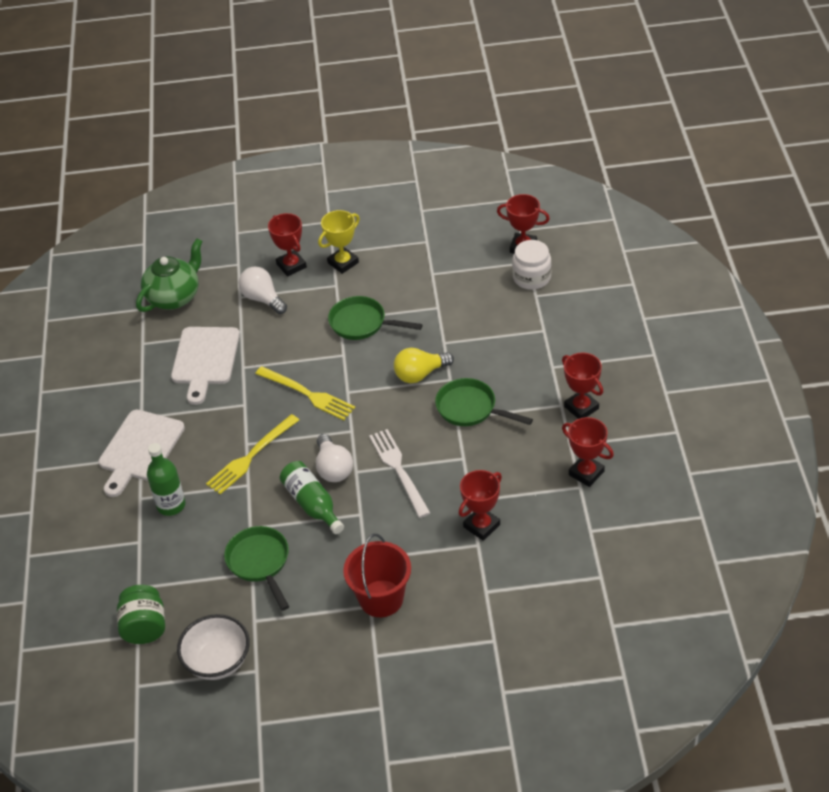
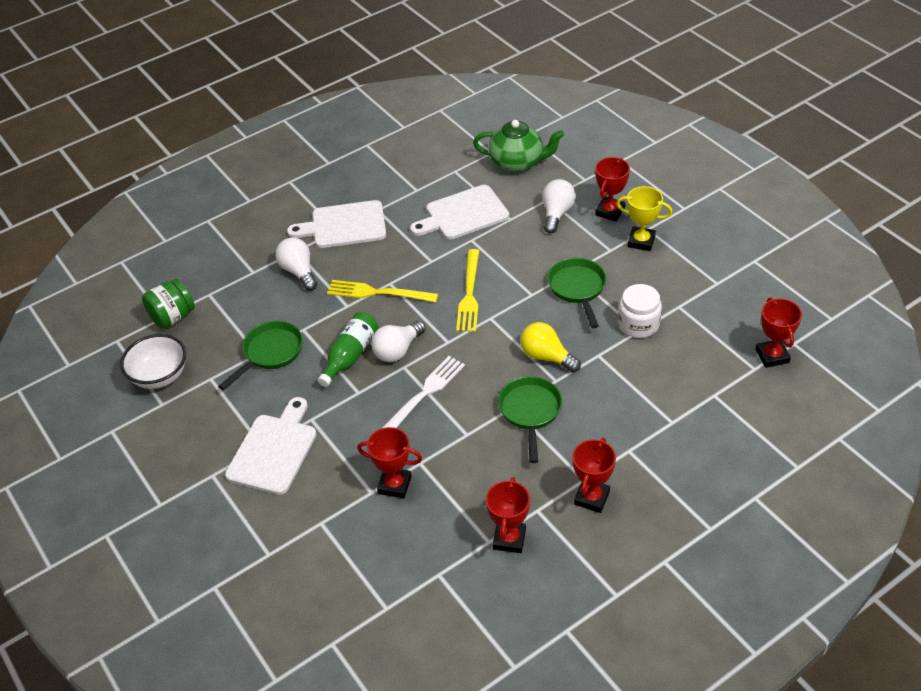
camera: 60 degrees right, 0 degrees up
(171, 505) = (299, 271): green bottle -> white light bulb
(381, 598) = (274, 450): red bucket -> white cutting board
(531, 278) = (735, 381): white jar -> white jar (638, 324)

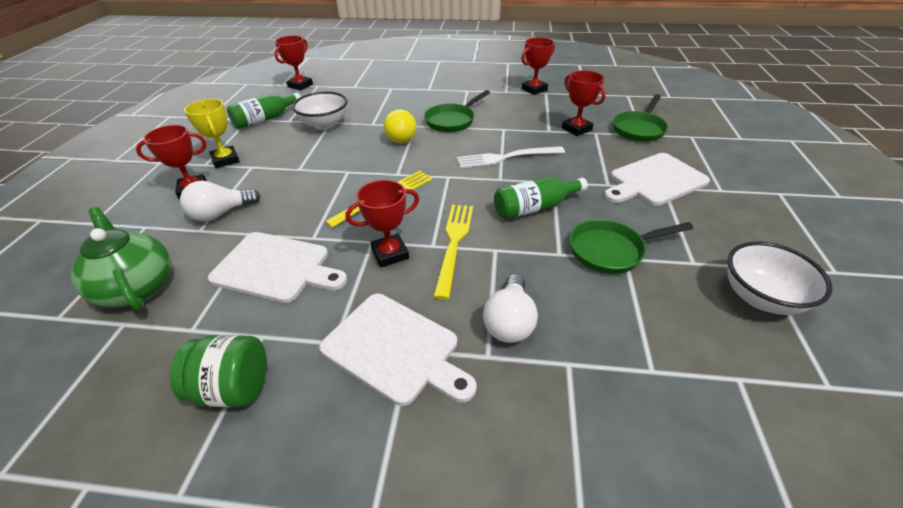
camera: 140 degrees left, 5 degrees down
(173, 317) = (723, 368): green jar -> green jar (233, 388)
(377, 293) = (454, 243): yellow fork -> yellow fork turned 135 degrees counterclockwise
(397, 350) = (492, 191): white light bulb -> none
(578, 289) = (316, 158): green pan -> green pan (639, 129)
(591, 498) = (473, 84): red trophy -> red trophy (390, 254)
(638, 324) = (324, 124): white jar -> white bowl
(702, 293) = (265, 119): none -> green bottle

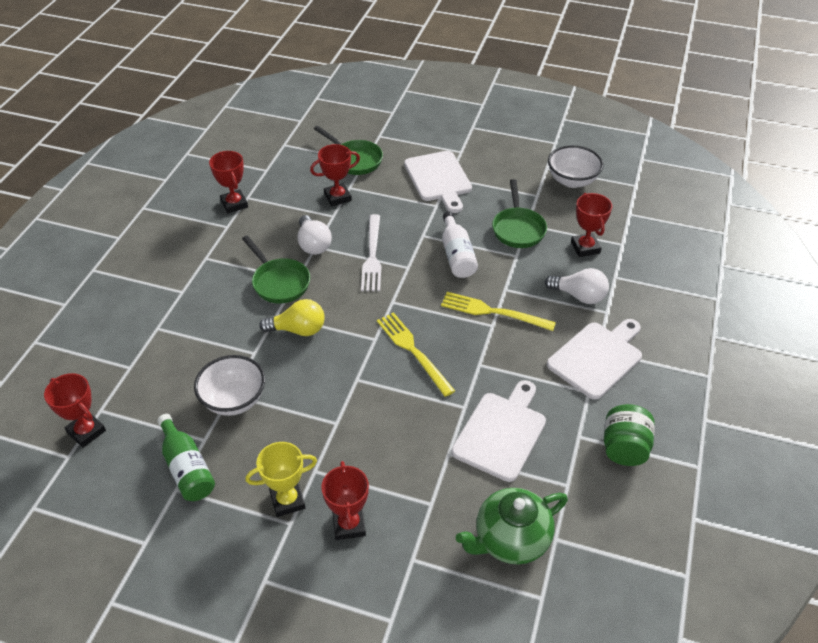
camera: 80 degrees left, 5 degrees up
(221, 213) = (405, 488): white light bulb -> white light bulb (313, 244)
(390, 254) = (497, 353): red trophy -> red trophy (585, 247)
(534, 208) = (457, 255): green bottle -> white bottle

